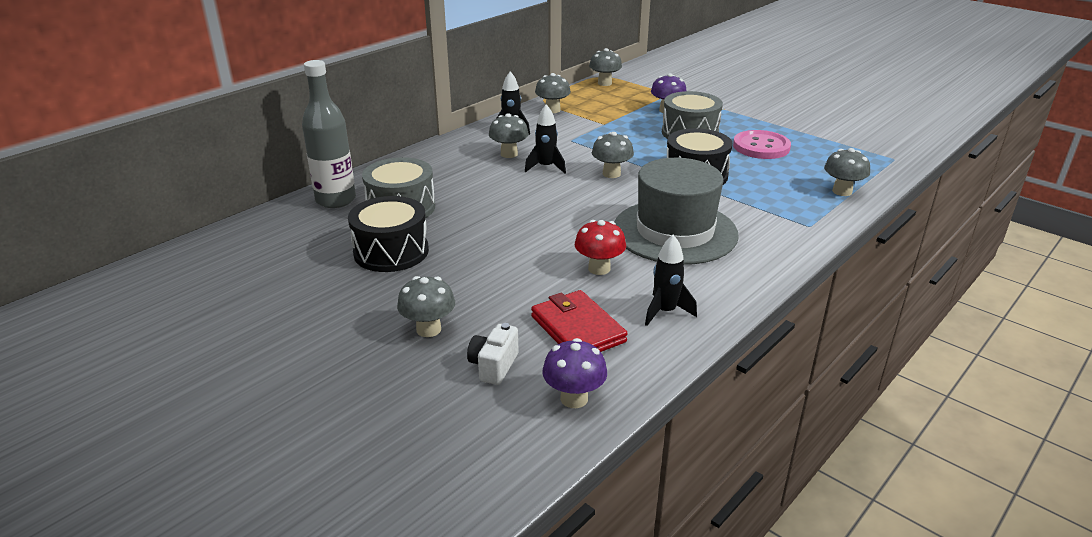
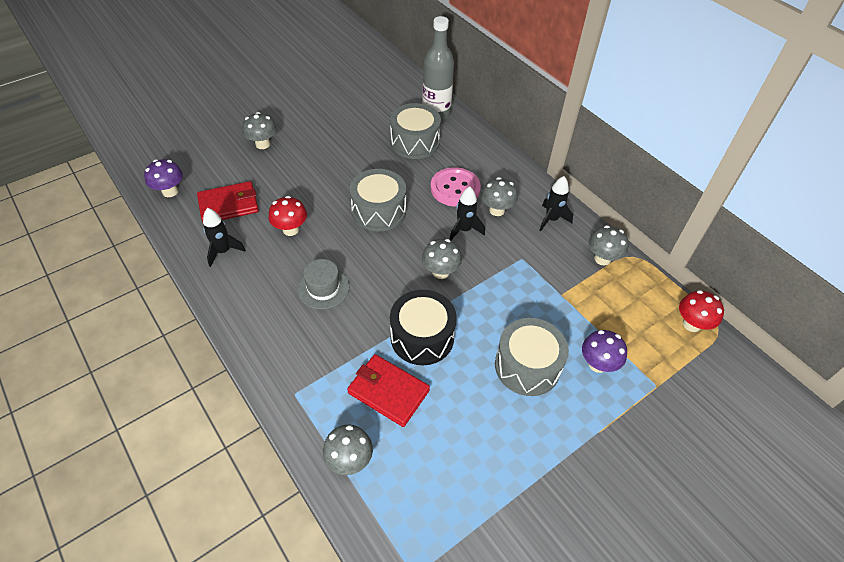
camera: 100 degrees right, 20 degrees up
(391, 252) = (355, 135): black drum -> none
(493, 366) = (215, 165): white camera -> none
(538, 216) = (379, 211): none -> grey drum
(604, 83) = (691, 324): grey mushroom -> red mushroom
(675, 232) = (323, 288): grey hat -> grey hat, size x0.49
(761, 147) = (478, 426): pink button -> pink button (455, 188)
(765, 183) = (388, 391): none -> red wallet

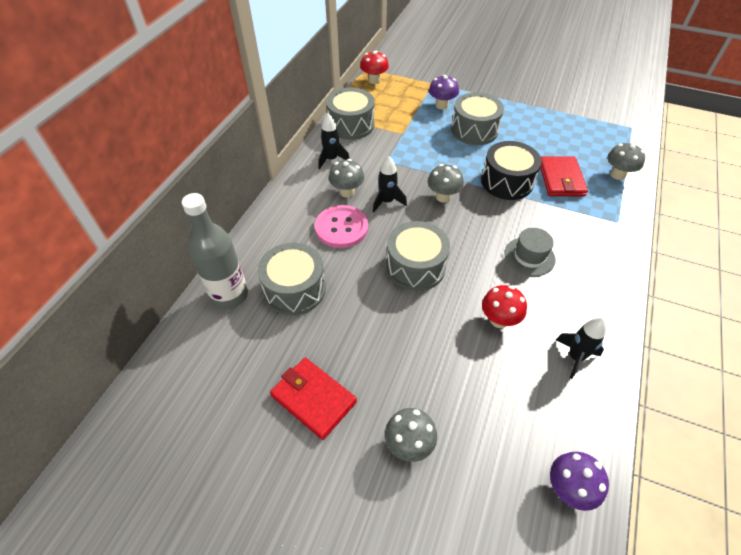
camera: 120 degrees left, 0 degrees up
(229, 205) = (524, 401): red wallet -> red wallet (313, 399)
(602, 259) = (351, 125): grey mushroom -> grey drum

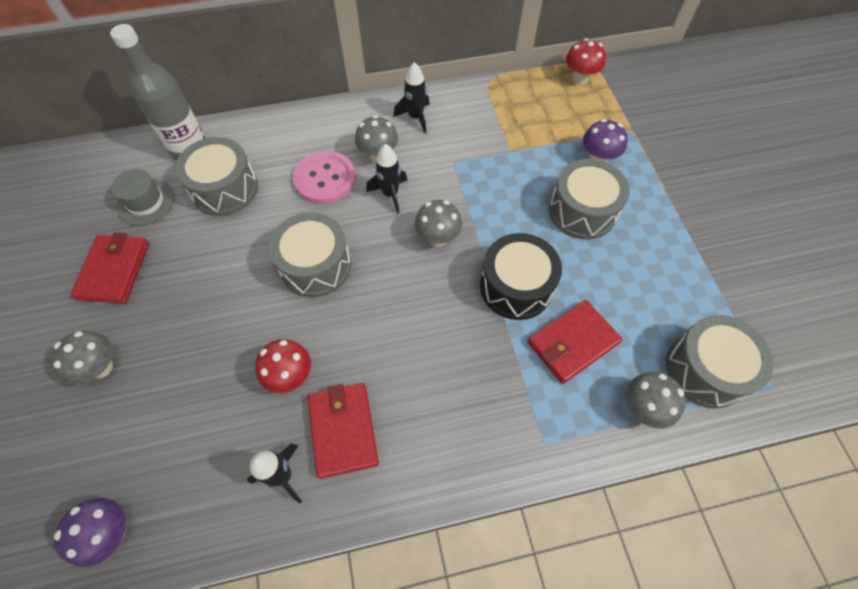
camera: 55 degrees right, 10 degrees up
(351, 125) = (483, 102): grey drum -> grey drum (705, 369)
(529, 256) = (405, 365): grey hat -> grey hat (146, 202)
(558, 309) = (343, 430): none -> red wallet

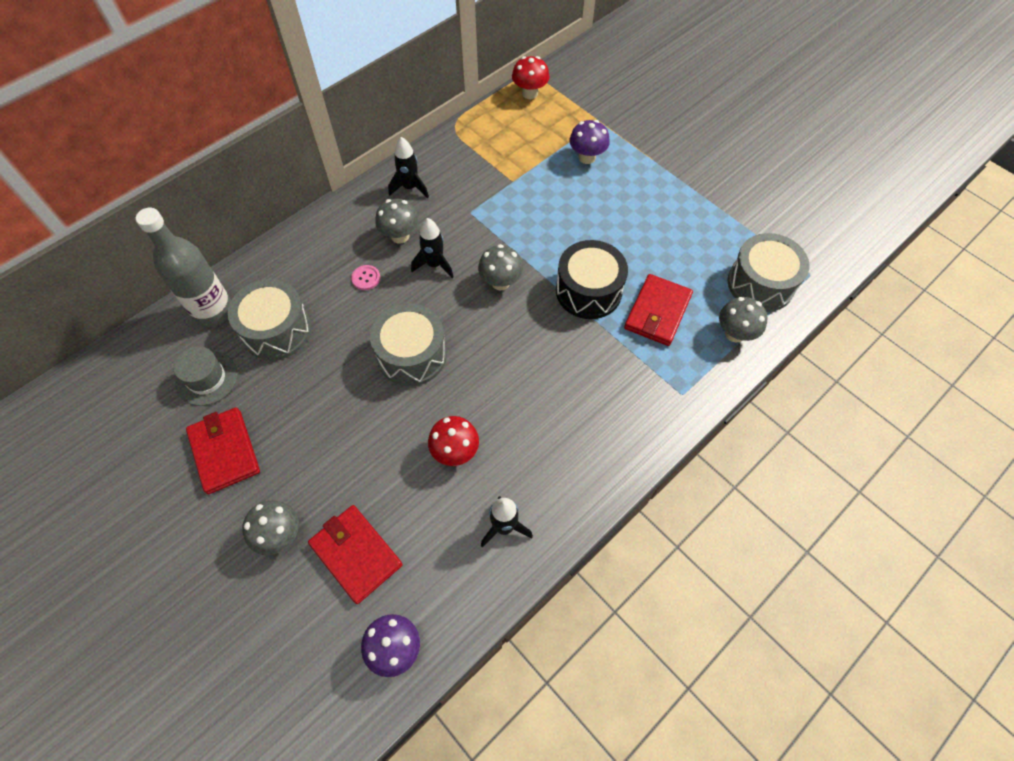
camera: 30 degrees left, 0 degrees up
(325, 179) = (366, 278): pink button -> pink button, size x0.46
(343, 430) = (527, 468): red wallet -> red wallet (356, 554)
(582, 211) = (601, 206): grey drum -> none

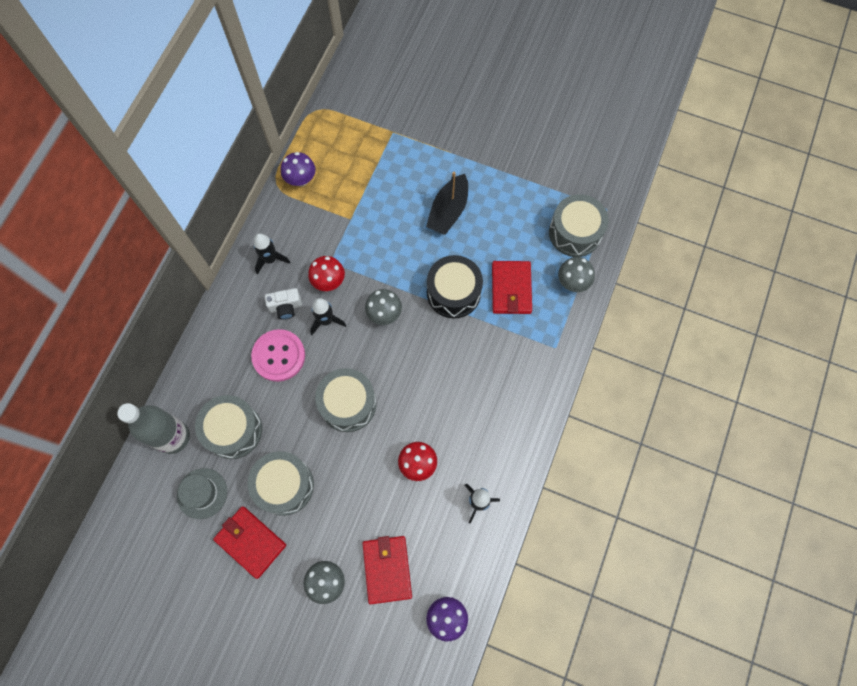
camera: 25 degrees left, 10 degrees up
(295, 409) = (284, 485): none -> grey drum
(356, 554) = (387, 569): red wallet -> red wallet turned 60 degrees clockwise
(366, 278) = (278, 356): pink button -> pink button, size x2.18
(400, 236) = (285, 307): grey mushroom -> white camera
(530, 93) = (323, 127): red mushroom -> red mushroom (329, 281)
(587, 157) = (399, 172): purple mushroom -> purple mushroom (301, 180)
(622, 211) = (448, 211): none -> black boat

